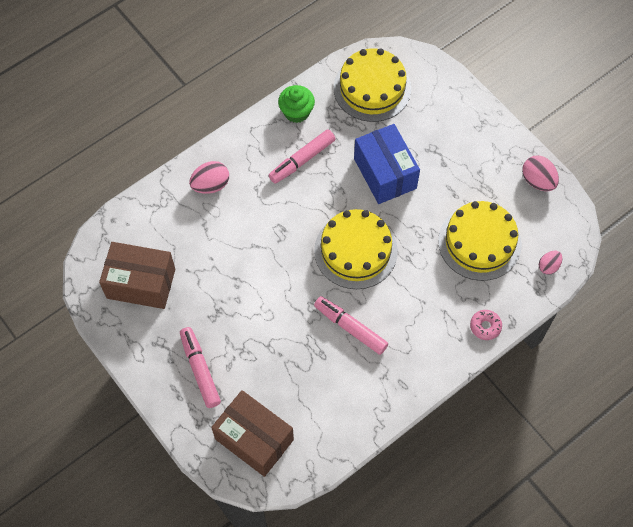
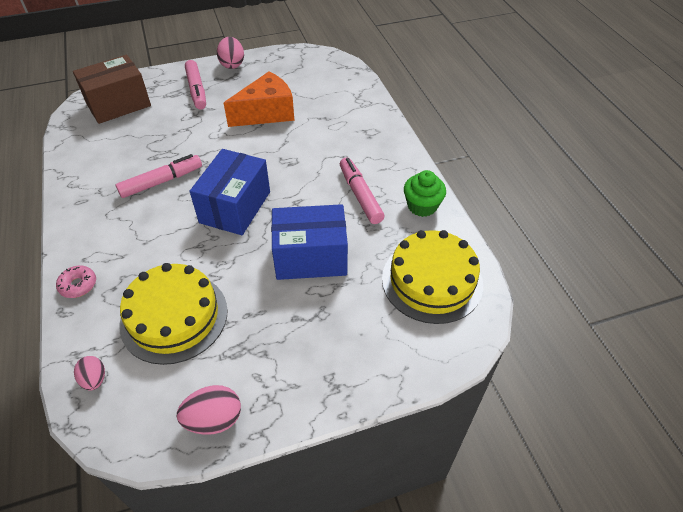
camera: 110 degrees right, 15 degrees down
(141, 283) = (290, 76): brown box -> none
(200, 369) = (196, 90): pink marker -> pink marker turned 75 degrees clockwise
(211, 185) = (362, 129): pink egg -> pink egg (232, 64)
(215, 280) = (266, 113): none -> orange cheese
(355, 250) = (235, 207): yellow cake -> blue box

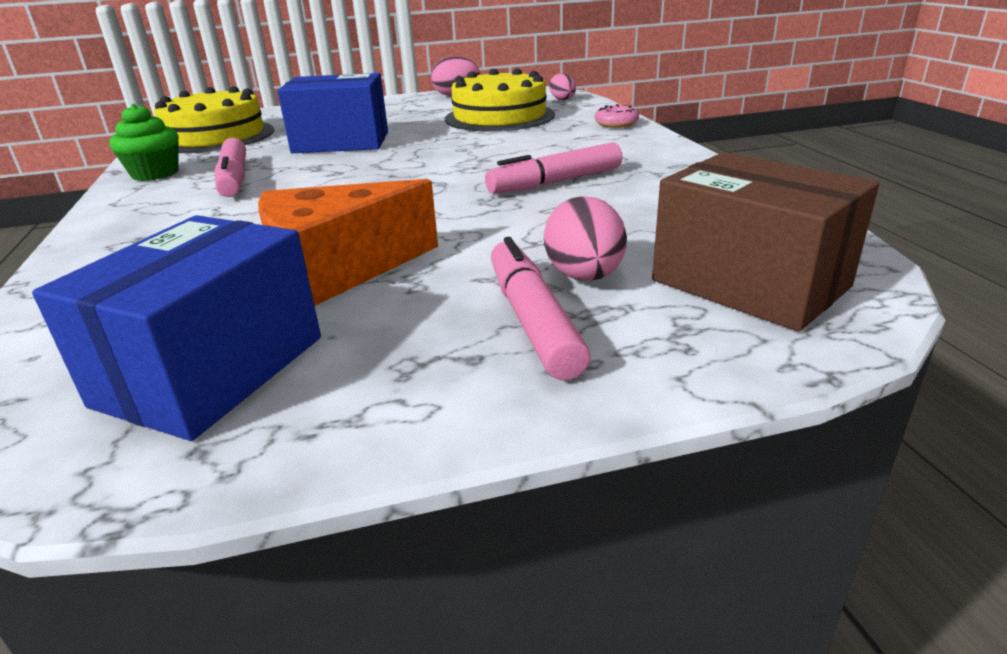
camera: 175 degrees left, 20 degrees down
(118, 104) = (749, 283): brown box -> brown box turned 75 degrees clockwise
(232, 64) = (412, 412): pink egg -> pink egg (584, 277)
(235, 207) = (430, 166): blue box -> blue box (211, 370)

